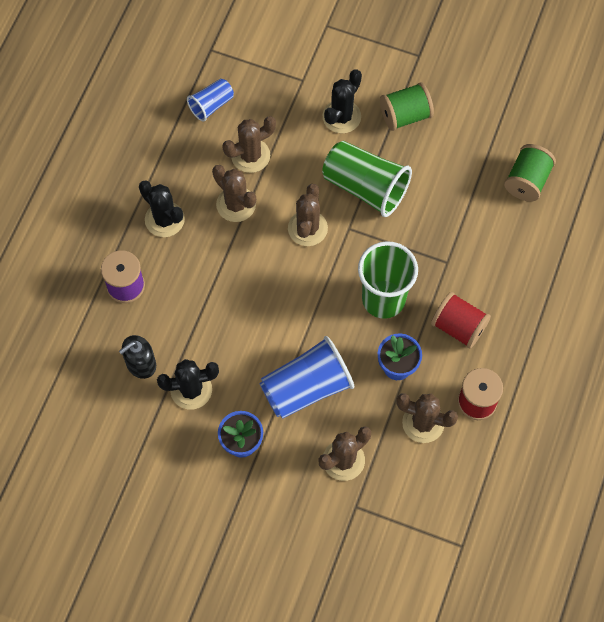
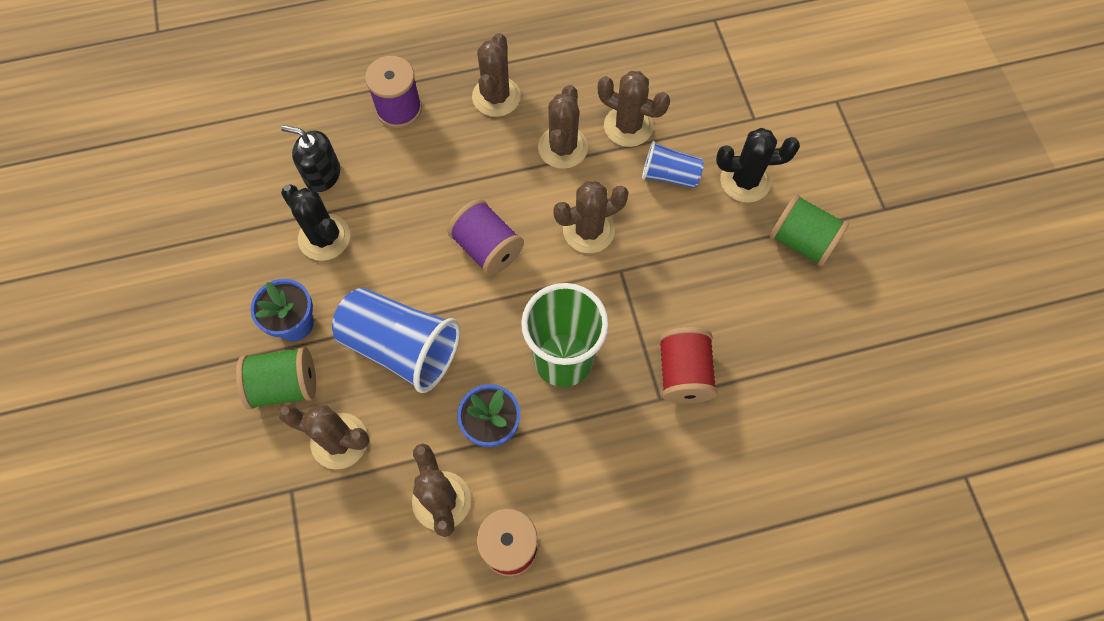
camera: 55 degrees right, 0 degrees up
(164, 219) = (496, 97): black cactus -> brown cactus
(211, 105) = (654, 58): blue cup -> blue cup (669, 175)
(275, 295) = (487, 248): none -> purple spool
(365, 187) = (682, 256): green cup -> none
(458, 327) = (589, 464): red spool -> red spool (683, 373)
(527, 181) = (834, 423): green spool -> green spool (285, 385)

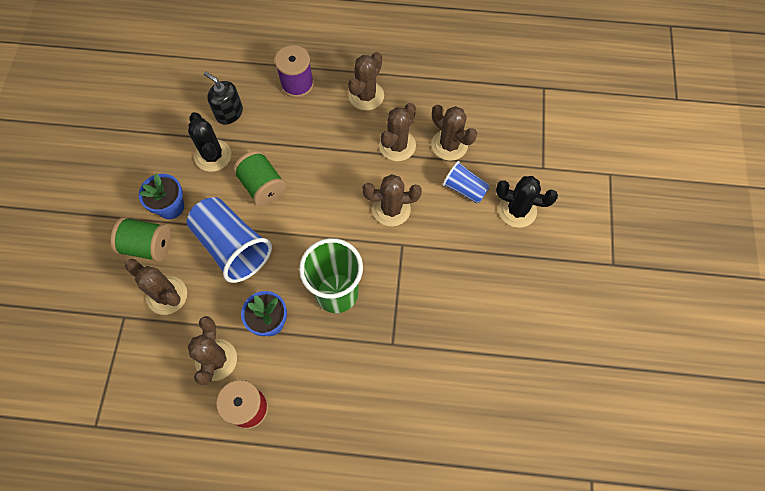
camera: 20 degrees right, 0 degrees up
(487, 248) = (317, 198): purple spool -> none
(683, 373) = (416, 332): red spool -> none
(801, 241) = (540, 267): green spool -> green spool (262, 186)

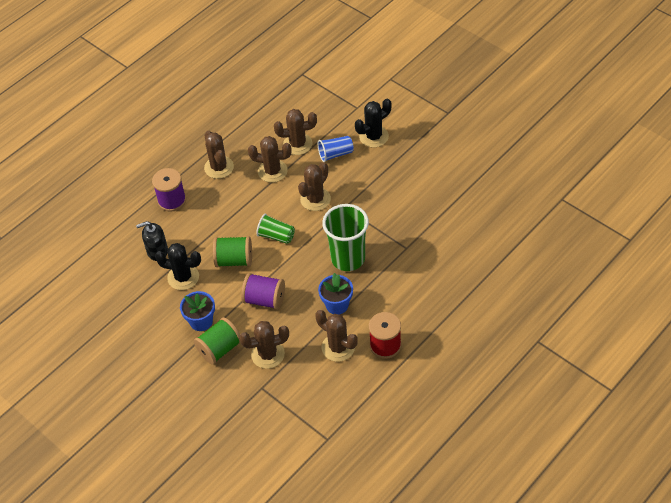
camera: 50 degrees left, 15 degrees down
(232, 246) = (264, 299): blue cup -> purple spool
(318, 204) = (276, 236): none -> green cup
(397, 145) = (272, 171): brown cactus -> brown cactus turned 60 degrees counterclockwise

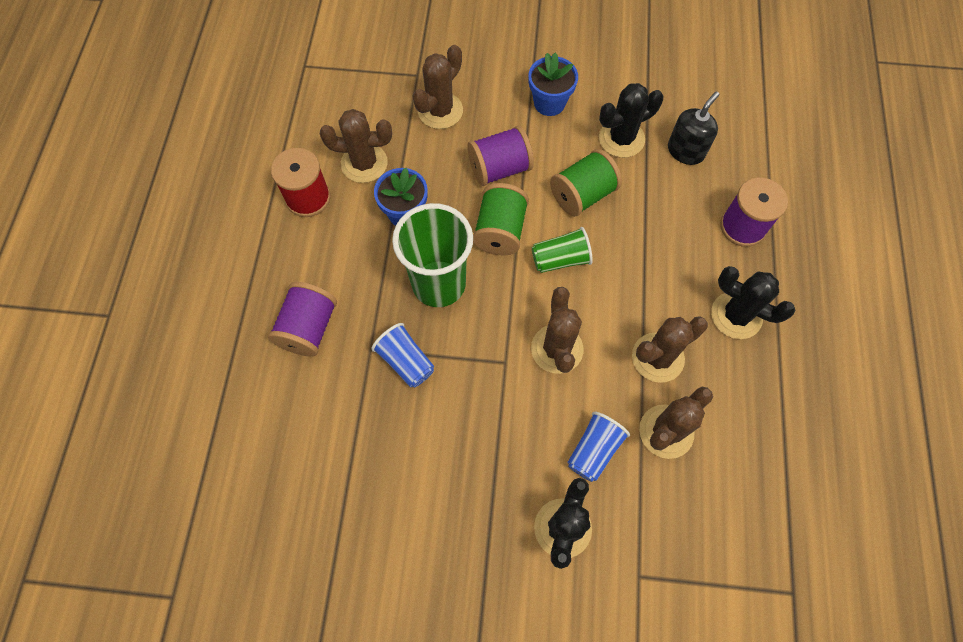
camera: 140 degrees right, 15 degrees up
(219, 167) = (736, 315): brown cactus -> black cactus
(220, 349) = (499, 87): green spool -> green spool (500, 231)
(392, 233) = (406, 361): none -> blue cup
(431, 274) = (309, 328): none -> purple spool

